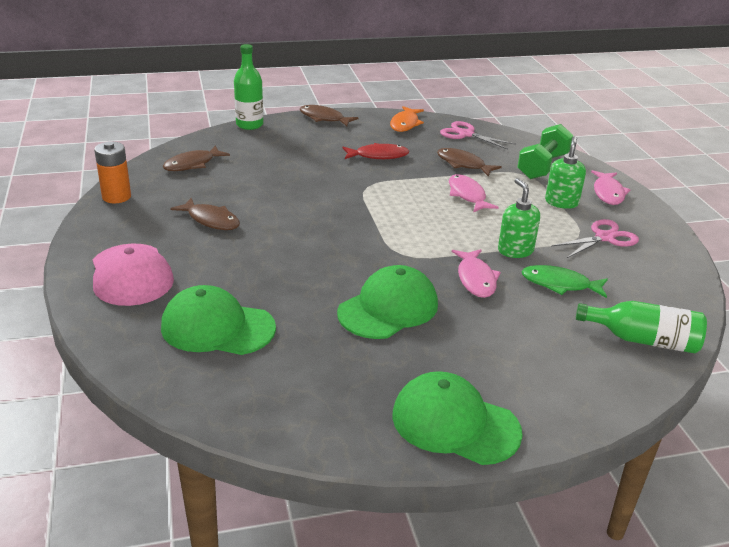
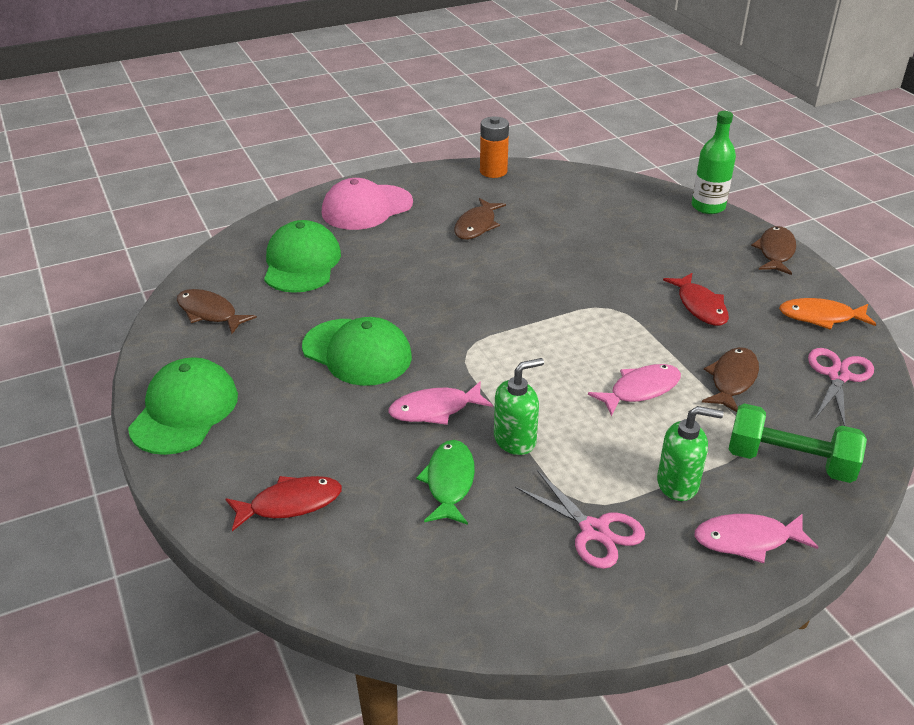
camera: 80 degrees right, 5 degrees up
(192, 164) = (584, 193): brown fish -> brown fish (210, 313)
(585, 363) = (290, 504): none -> red fish
(643, 340) = (347, 560): green bottle -> none

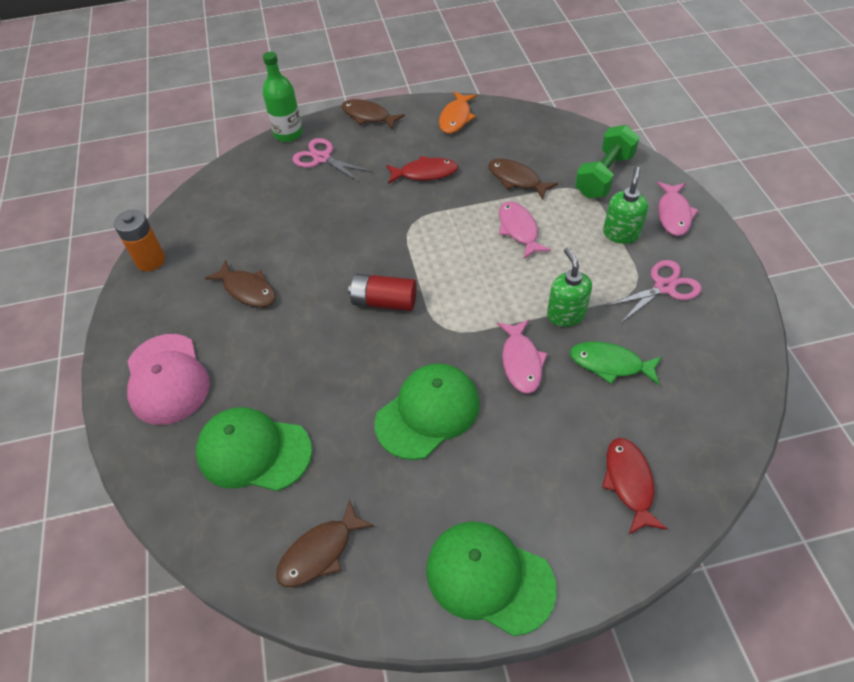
camera: 75 degrees left, 15 degrees up
(489, 306) = (384, 301): none -> red battery
(838, 376) = (522, 129): pink scissors -> pink scissors (322, 158)

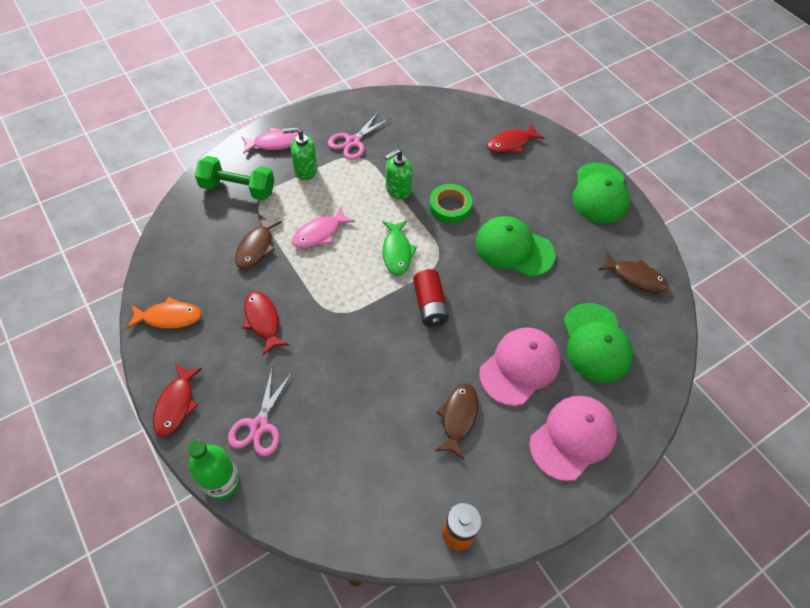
camera: 115 degrees left, 5 degrees up
(268, 360) = (520, 367): none -> pink cap
(368, 116) = (176, 404): brown fish -> red fish
(521, 362) = (450, 207): pink fish -> green tape
(610, 364) = (431, 161): green fish -> green fish (397, 252)
(664, 287) = (353, 142): pink scissors -> pink scissors turned 90 degrees counterclockwise

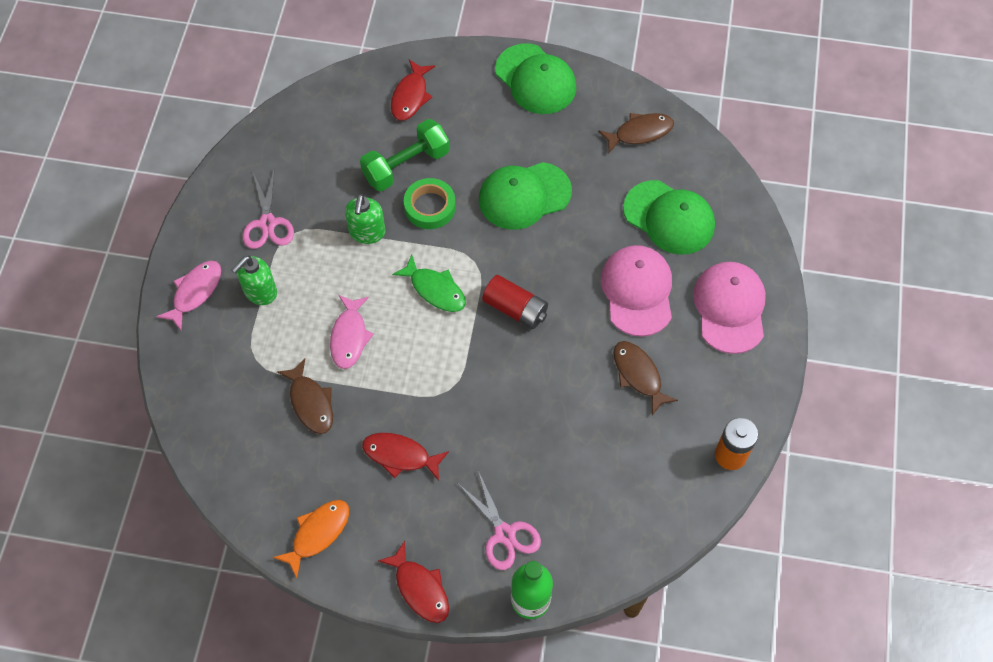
camera: 45 degrees left, 5 degrees up
(238, 189) = (220, 368): green dumbbell -> green dumbbell (406, 166)

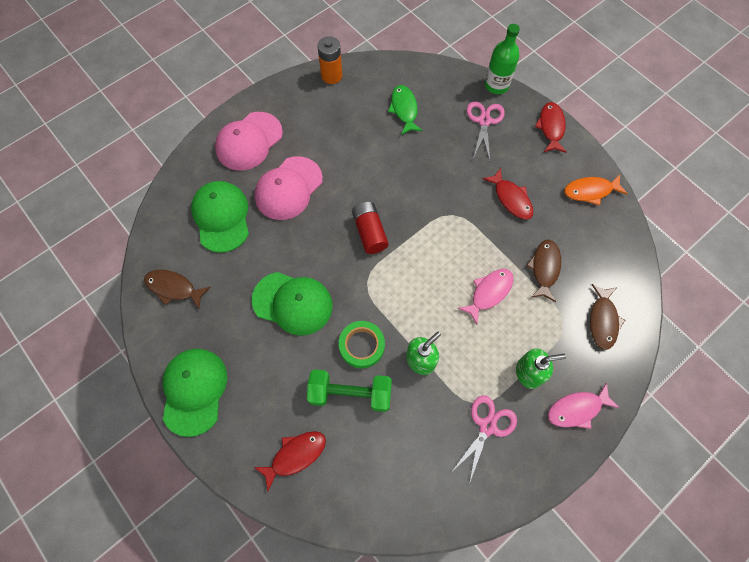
camera: 140 degrees left, 5 degrees up
(435, 290) = (408, 282): green fish -> green fish (404, 109)
(638, 375) = (337, 144): brown fish -> brown fish (602, 320)

